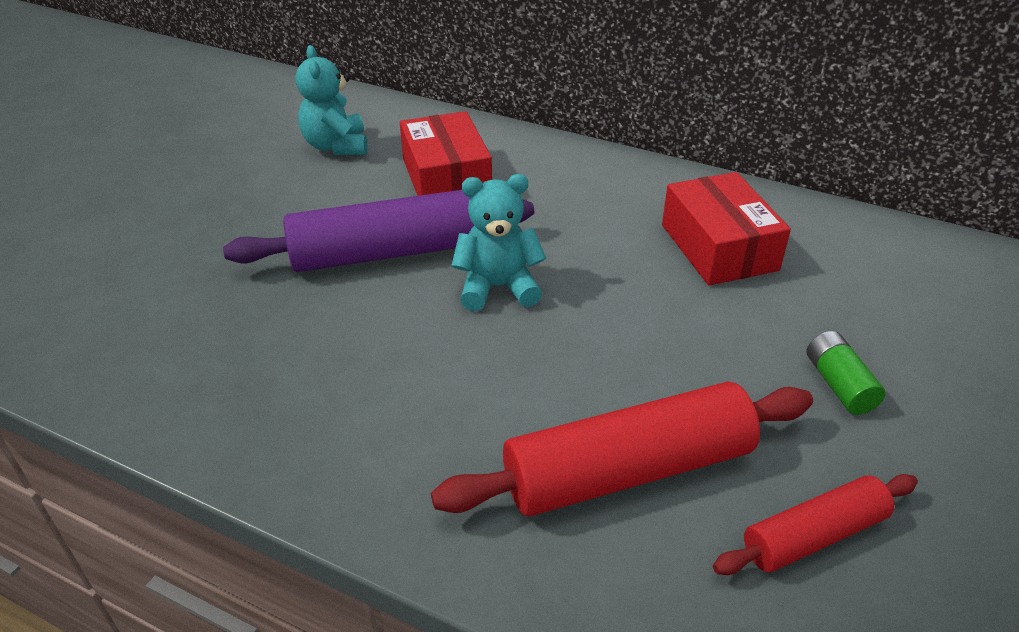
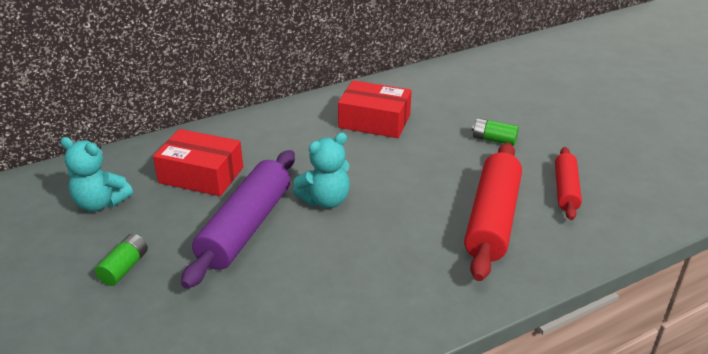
camera: 55 degrees left, 5 degrees down
(251, 211) = (124, 268): none -> green battery
(498, 287) = (325, 200): turquoise teddy bear -> turquoise teddy bear turned 150 degrees counterclockwise

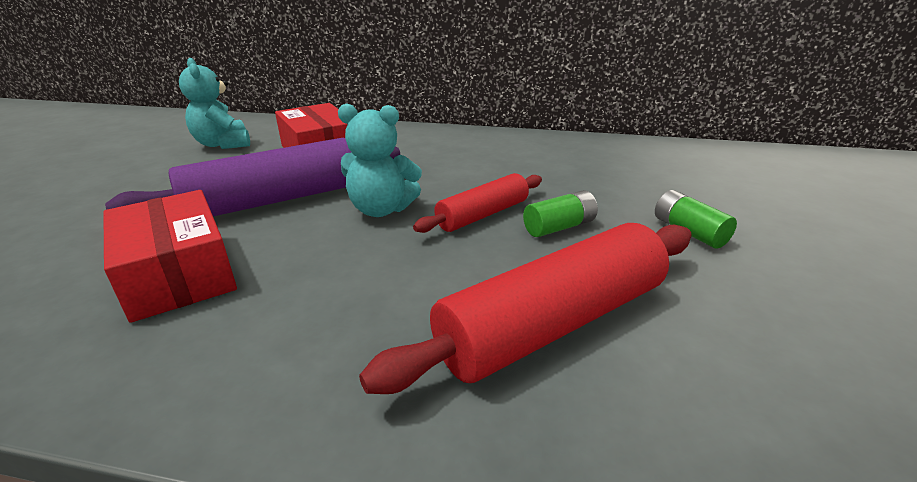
camera: 40 degrees right, 5 degrees down
(124, 268) = (143, 188): green battery -> green battery (559, 227)
(374, 121) = (547, 166): red box -> red box (178, 274)
(565, 190) = (750, 345): red rolling pin -> red rolling pin (482, 215)

